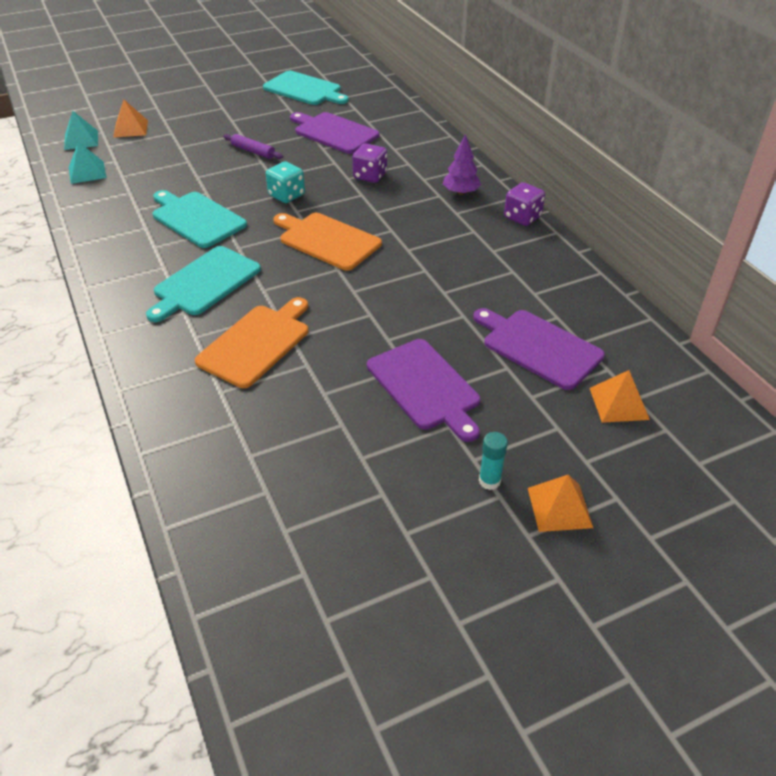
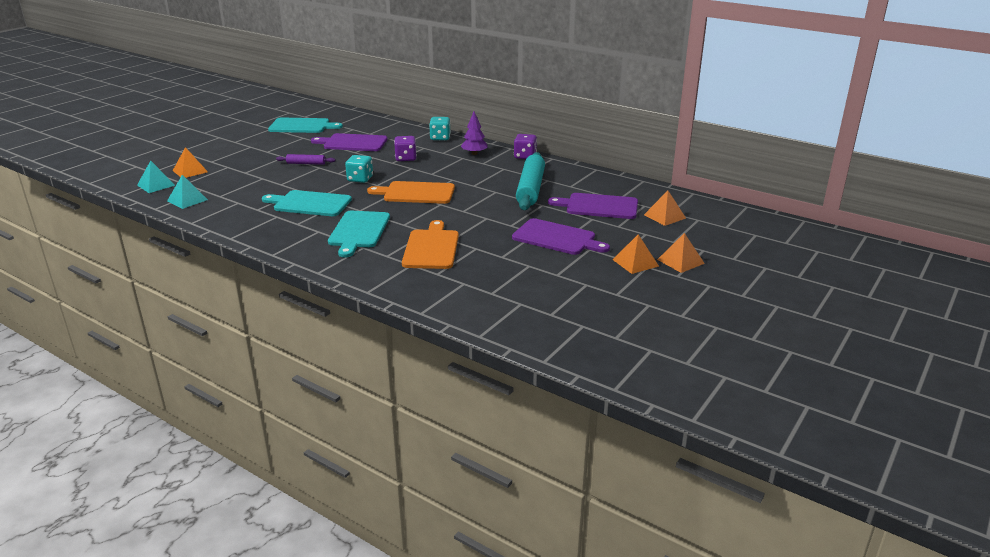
camera: 30 degrees left, 15 degrees down
(443, 152) = (440, 138): none -> turquoise dice
(475, 280) = (530, 189): none -> turquoise rolling pin
(489, 481) = (635, 262): turquoise glue stick -> orange pyramid

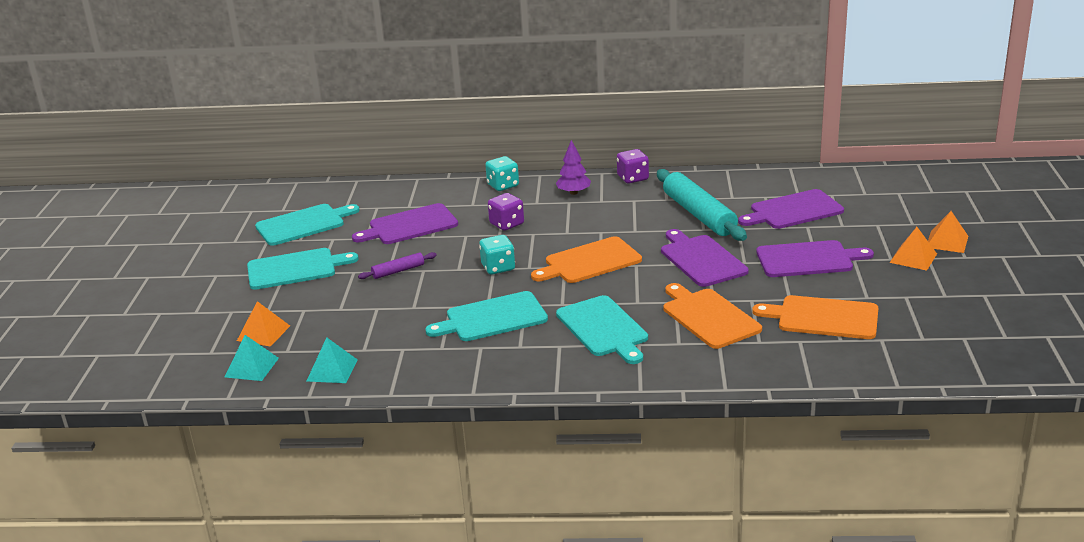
camera: 30 degrees left, 0 degrees up
(259, 146) = (295, 269): none -> turquoise cutting board
(485, 214) = (701, 259): none -> purple cutting board
(504, 275) = (823, 318): none -> orange cutting board
(664, 216) = (866, 200): orange pyramid -> none

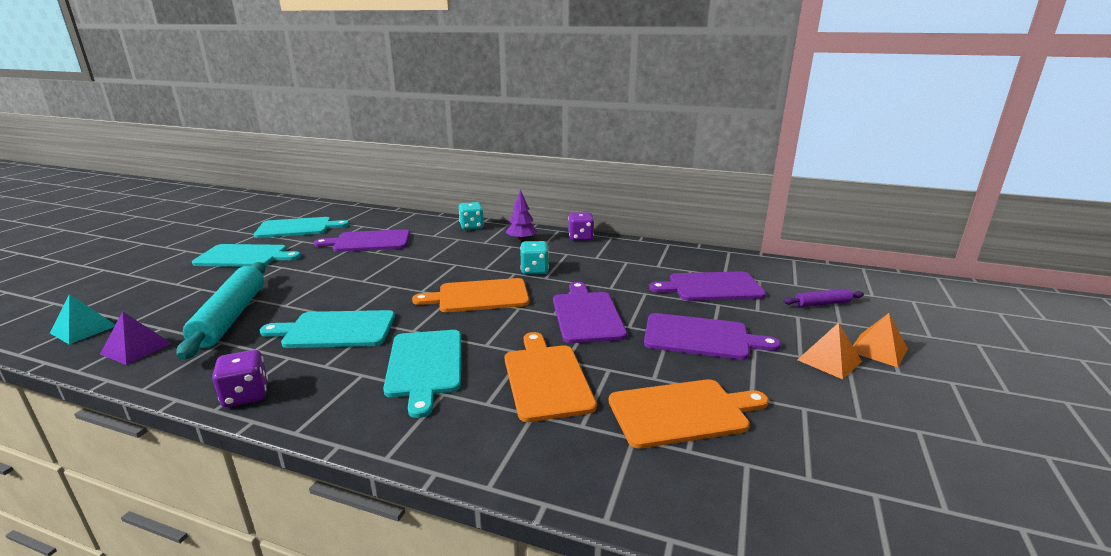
camera: 15 degrees right, 5 degrees down
(263, 333) = (142, 301): orange pyramid -> none
(332, 370) = (136, 348): turquoise pyramid -> purple pyramid
(398, 271) = (314, 273): purple rolling pin -> purple rolling pin (822, 303)
(498, 267) = (395, 285): turquoise dice -> turquoise dice (534, 270)
(507, 224) = (443, 253): purple dice -> purple dice (246, 395)
(699, 214) = (616, 274): turquoise rolling pin -> turquoise rolling pin (231, 317)
(823, 318) = (682, 412): orange cutting board -> orange cutting board turned 135 degrees clockwise

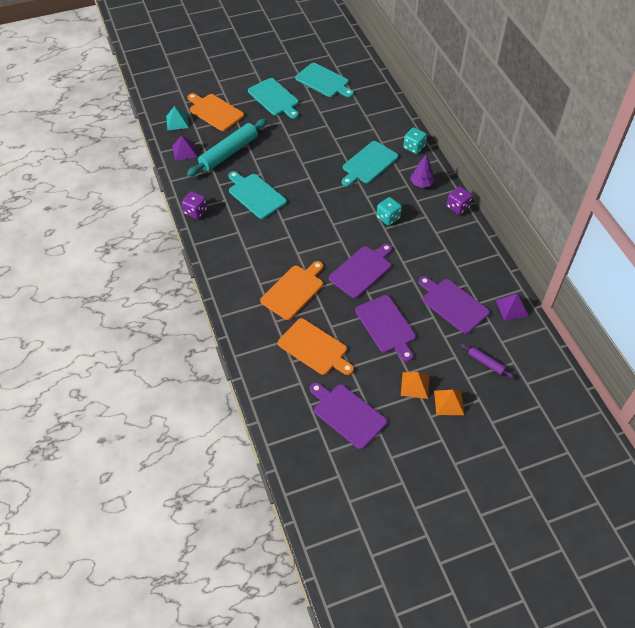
camera: 50 degrees right, 30 degrees up
(369, 241) = (342, 124): purple cutting board -> purple cutting board (347, 414)
(425, 365) = (263, 245): turquoise cutting board -> turquoise cutting board (369, 164)
(479, 296) = (335, 218): orange cutting board -> orange cutting board (215, 112)
(750, 263) = (511, 308): none -> purple pyramid

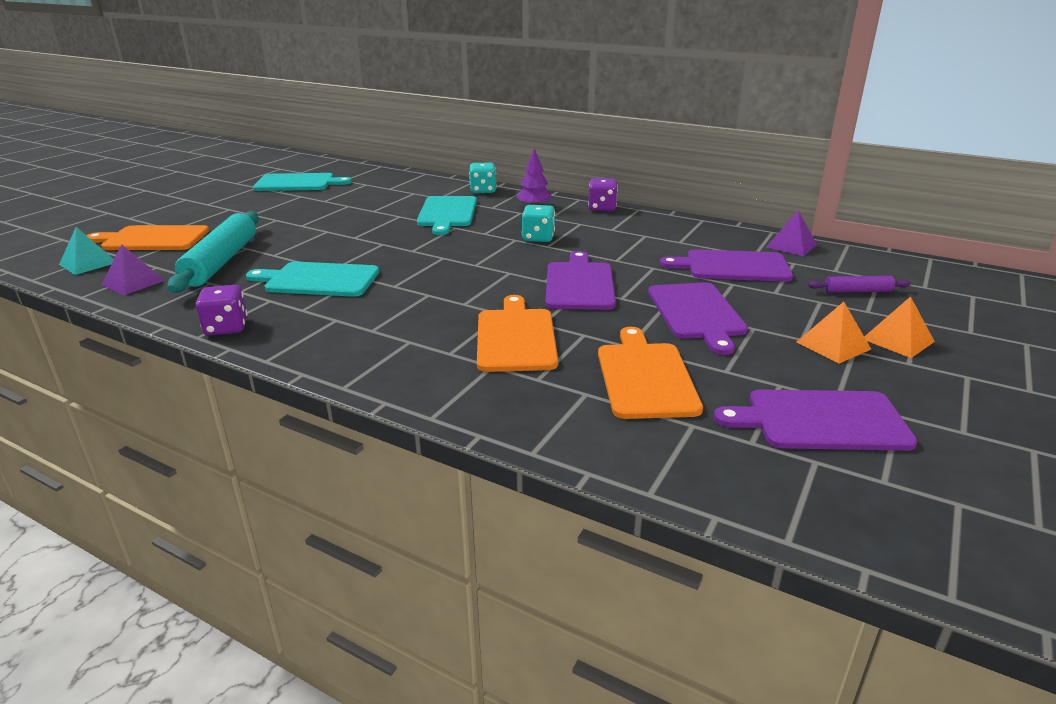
camera: 40 degrees left, 25 degrees down
(274, 98) = (241, 208): turquoise cutting board -> none
(314, 348) = (645, 377): orange cutting board -> orange cutting board turned 90 degrees counterclockwise
(386, 326) = (697, 313): purple cutting board -> purple cutting board turned 60 degrees clockwise

